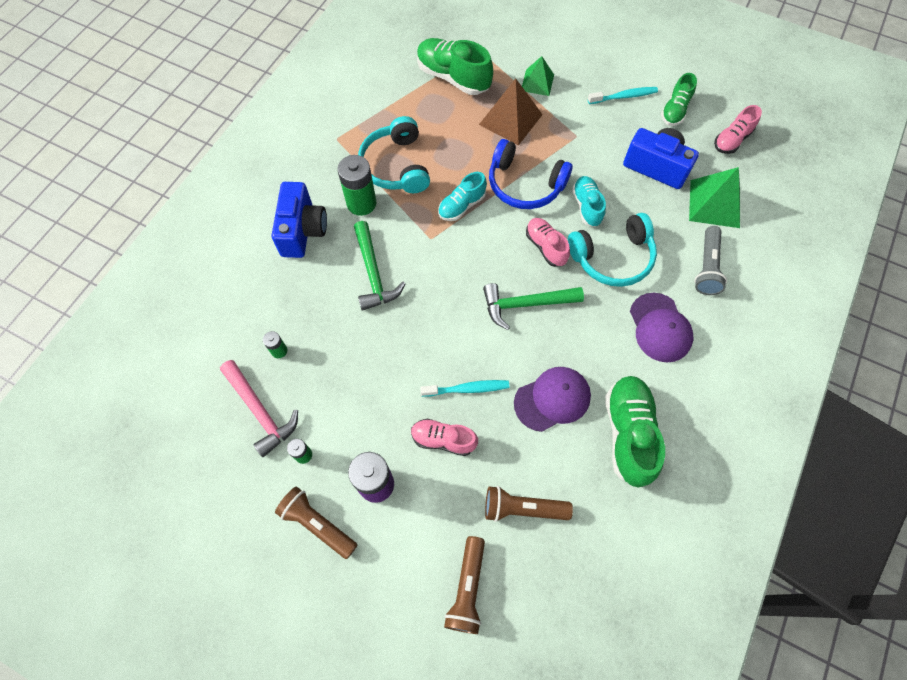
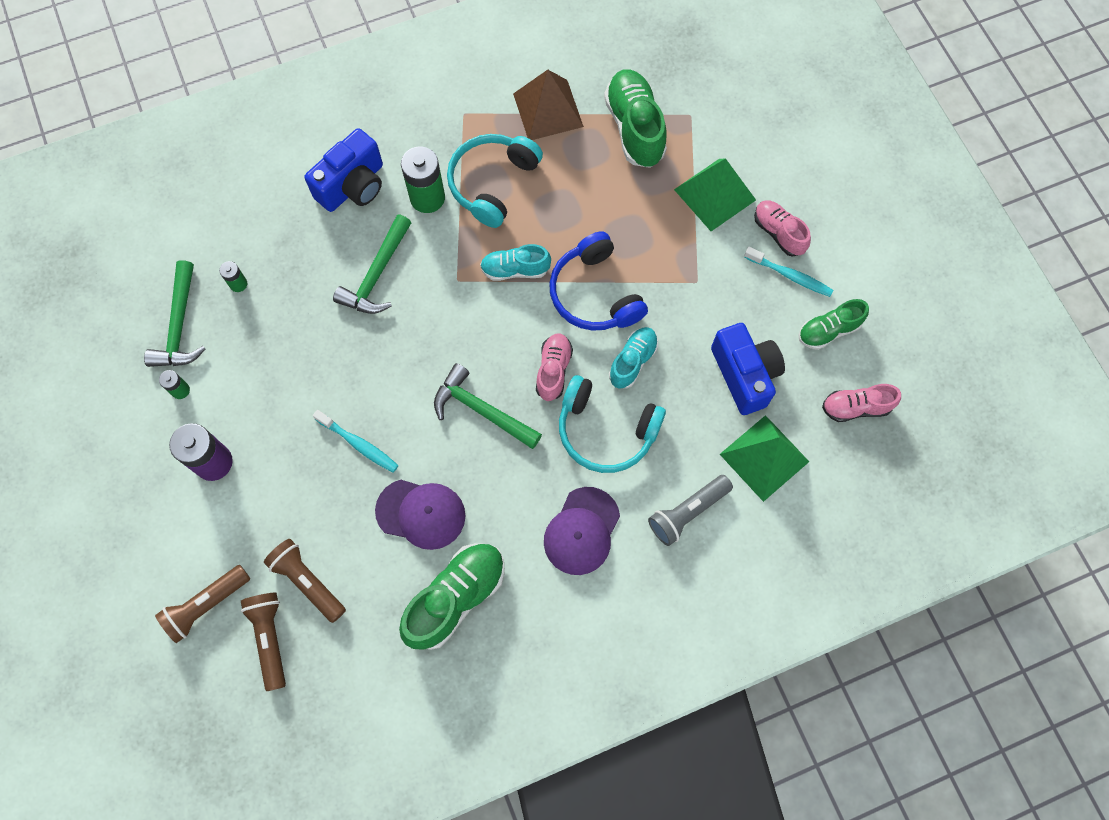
camera: 40 degrees right, 5 degrees up
(260, 411) = (179, 325): pink hammer -> green hammer
(317, 524) = (143, 456): brown flashlight -> brown flashlight (270, 638)
(443, 440) = (298, 471): pink shoe -> pink shoe (778, 233)
(510, 119) = (648, 215): brown pyramid -> brown pyramid (548, 110)
(537, 82) = (715, 194): green pyramid -> green pyramid, size x1.56

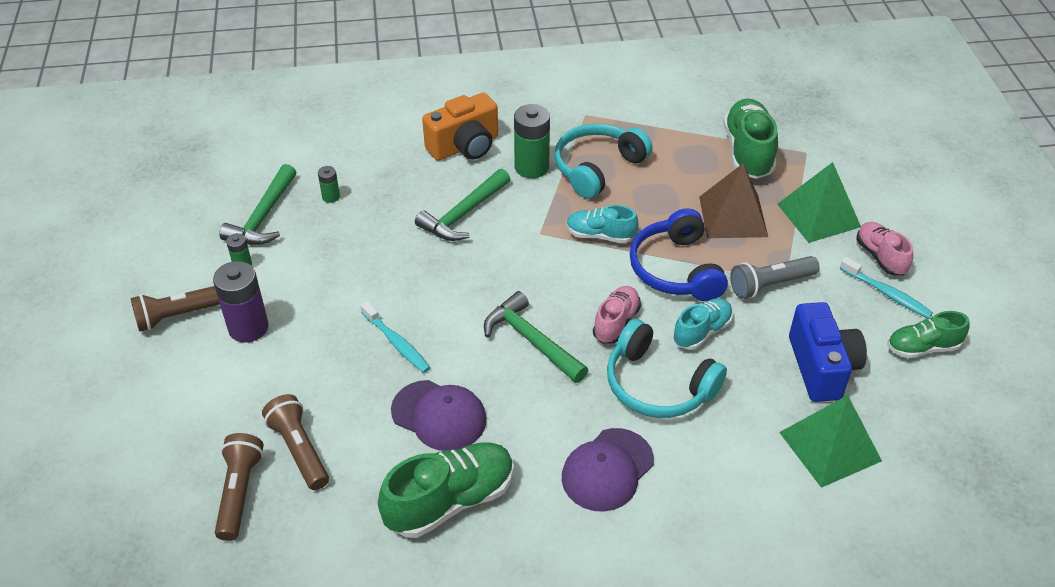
camera: 15 degrees right, 25 degrees down
(206, 605) = (187, 447): brown flashlight -> brown flashlight (179, 315)
(353, 186) = (465, 146): blue camera -> orange camera
(548, 110) = (666, 125): brown pyramid -> brown pyramid (733, 216)
(687, 512) = (731, 478): grey flashlight -> grey flashlight (770, 285)
(855, 407) = (944, 422): pink shoe -> none

